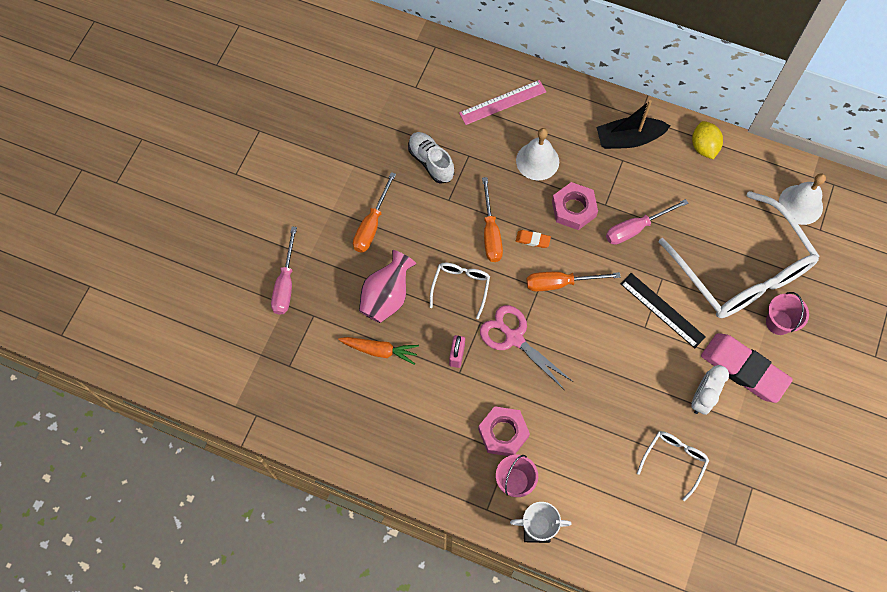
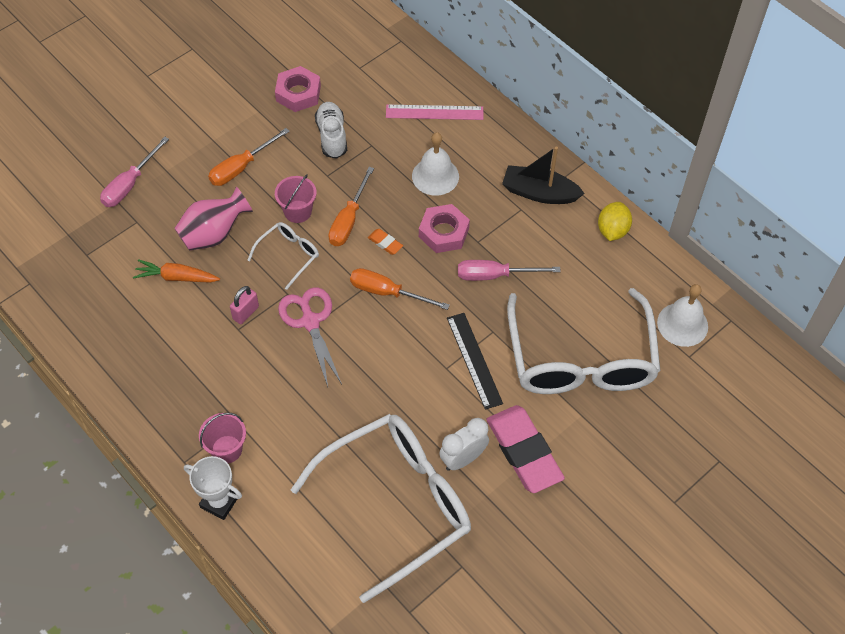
camera: 25 degrees right, 10 degrees down
(379, 350) = (177, 277): orange carrot -> orange carrot turned 150 degrees clockwise
(503, 433) = (244, 401): pink nut -> pink nut (298, 93)
(674, 460) = (397, 503): white glasses -> white glasses, size x2.30
(778, 322) = (589, 424): pink bucket -> pink bucket (298, 211)

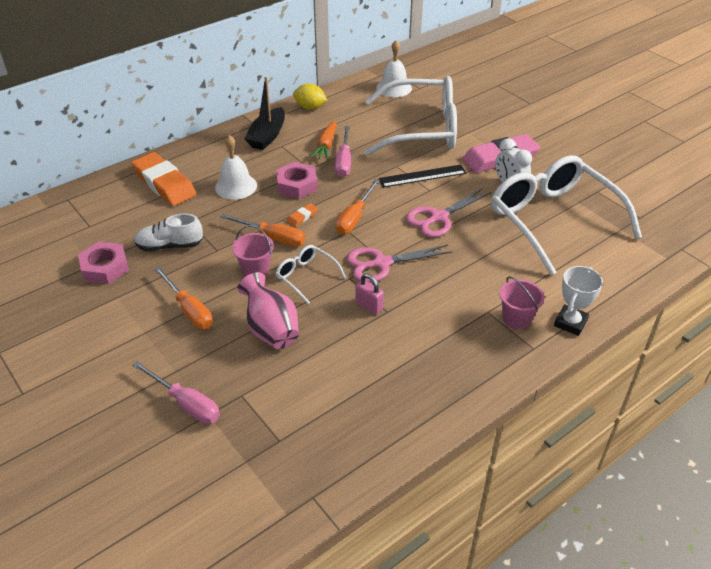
camera: 85 degrees left, 15 degrees down
(177, 277) = (321, 358): orange carrot -> orange carrot (326, 145)
(392, 377) = (438, 218): none -> pink scissors
(434, 112) = (164, 183): pink ruler -> orange eraser

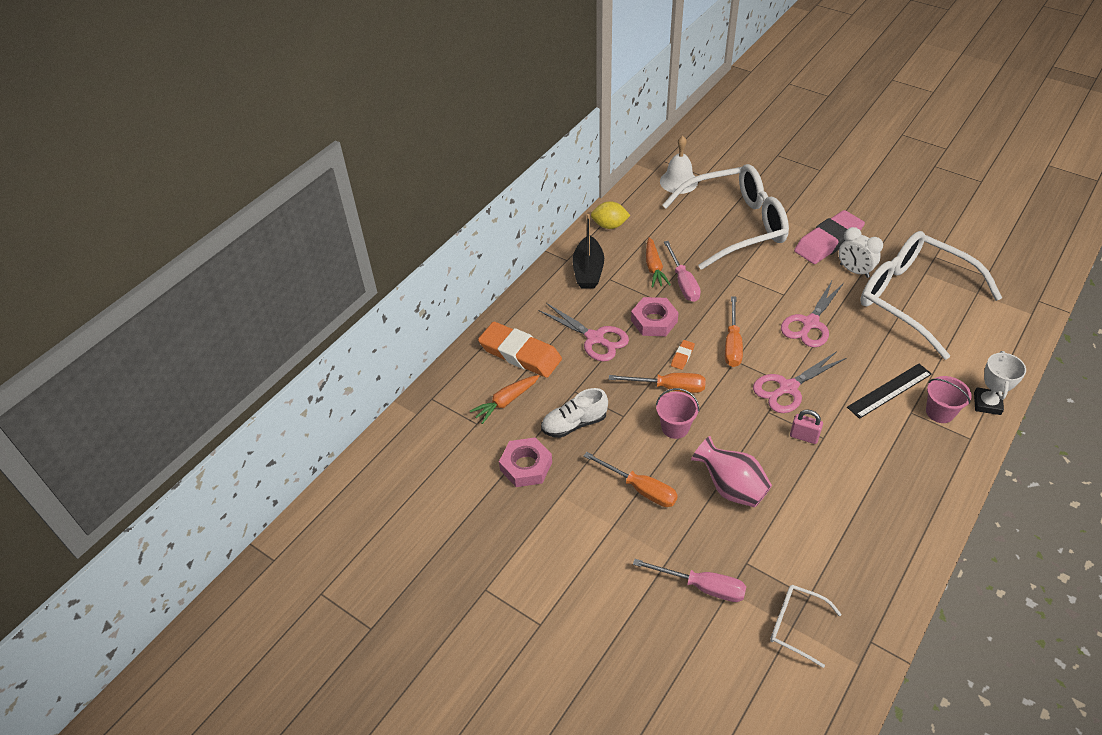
camera: 15 degrees left, 5 degrees up
(125, 216) = (506, 401): none -> orange carrot
(236, 186) = (595, 338): white bell -> pink scissors
(306, 276) = (727, 421): white glasses -> white glasses (795, 625)
(422, 176) = (767, 280): black ruler -> black ruler (889, 390)

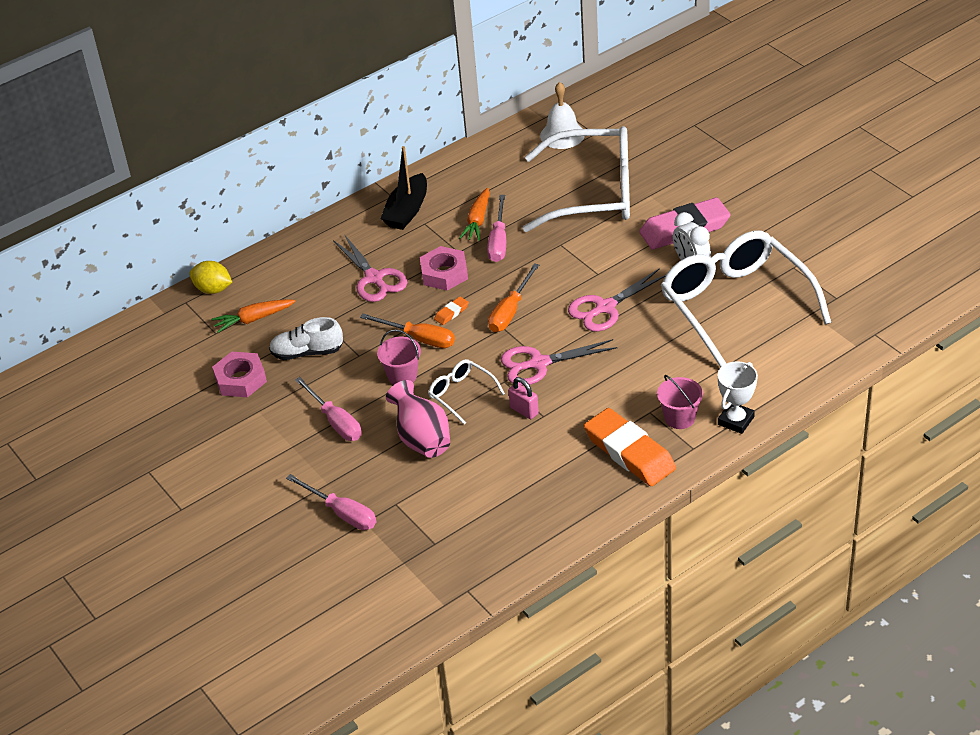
camera: 20 degrees right, 5 degrees down
(520, 354) = (292, 278): orange eraser -> orange eraser (629, 452)
(609, 225) = (457, 168): yellow lemon -> yellow lemon (213, 289)
(640, 489) = (335, 421): orange screwdriver -> pink screwdriver
(795, 625) = (407, 562): white glasses -> white glasses (461, 394)
(889, 390) = (642, 387): black ruler -> none

